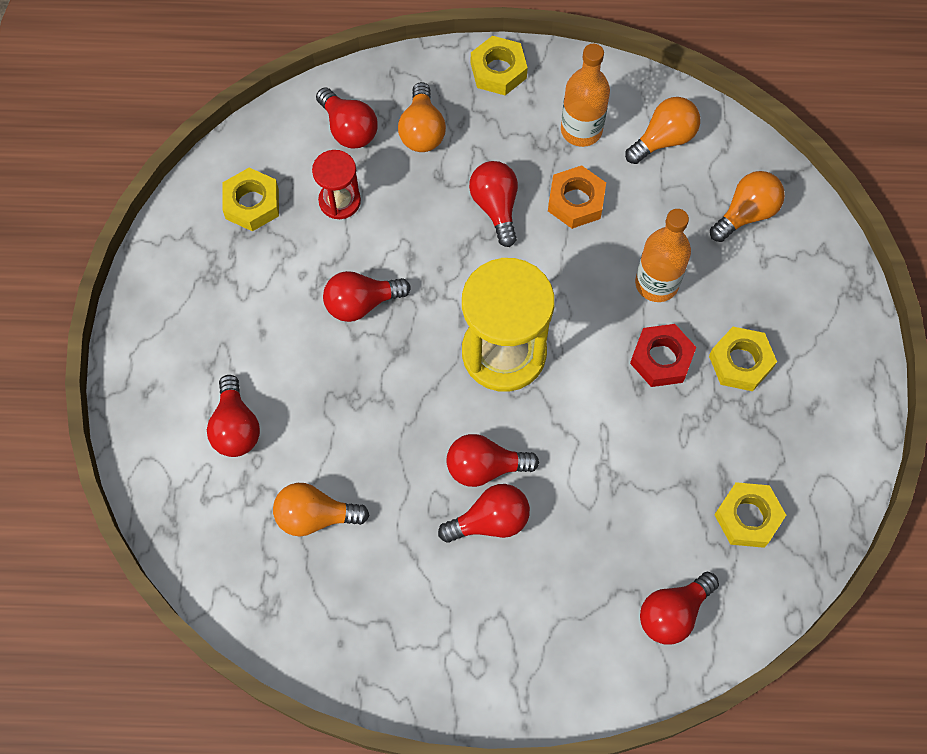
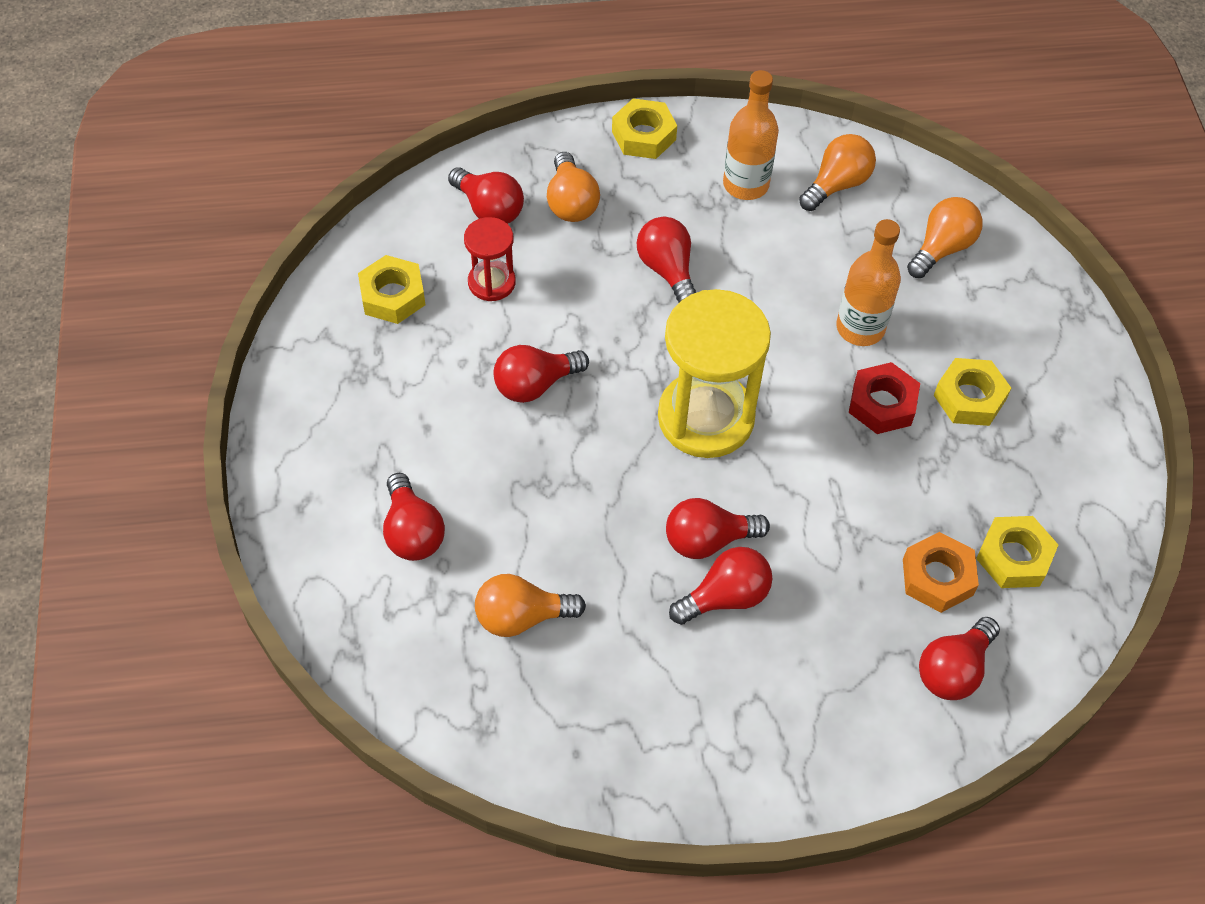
camera: 10 degrees left, 10 degrees down
(576, 201) = (754, 255): orange nut -> orange nut (937, 577)

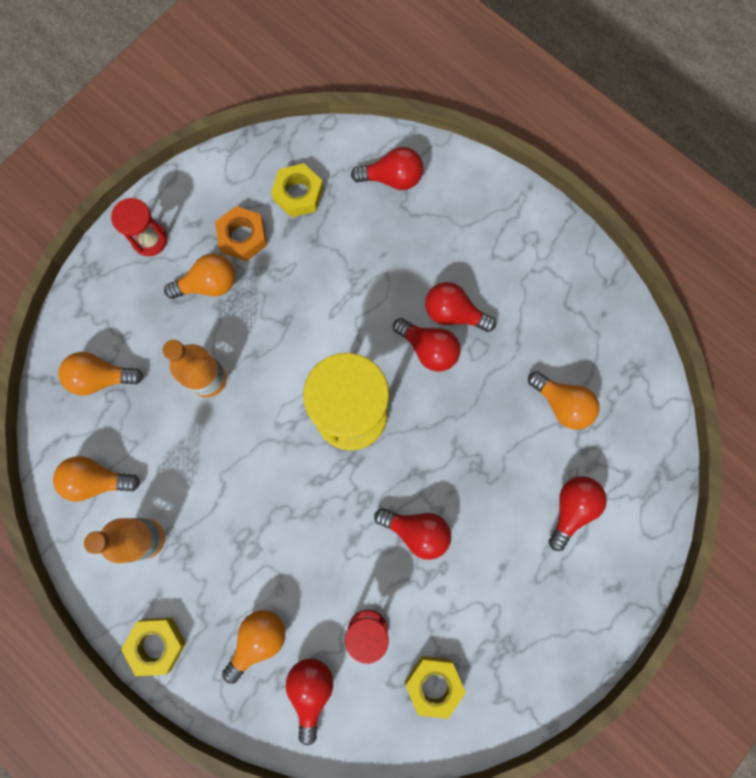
camera: 130 degrees left, 20 degrees up
(667, 270) = (261, 528): red light bulb -> none
(882, 404) = (255, 327): red nut -> none
(937, 577) = (345, 221): orange nut -> orange nut (242, 237)
(969, 397) = (209, 284): yellow nut -> orange light bulb
(1071, 382) = (149, 239): none -> red hourglass

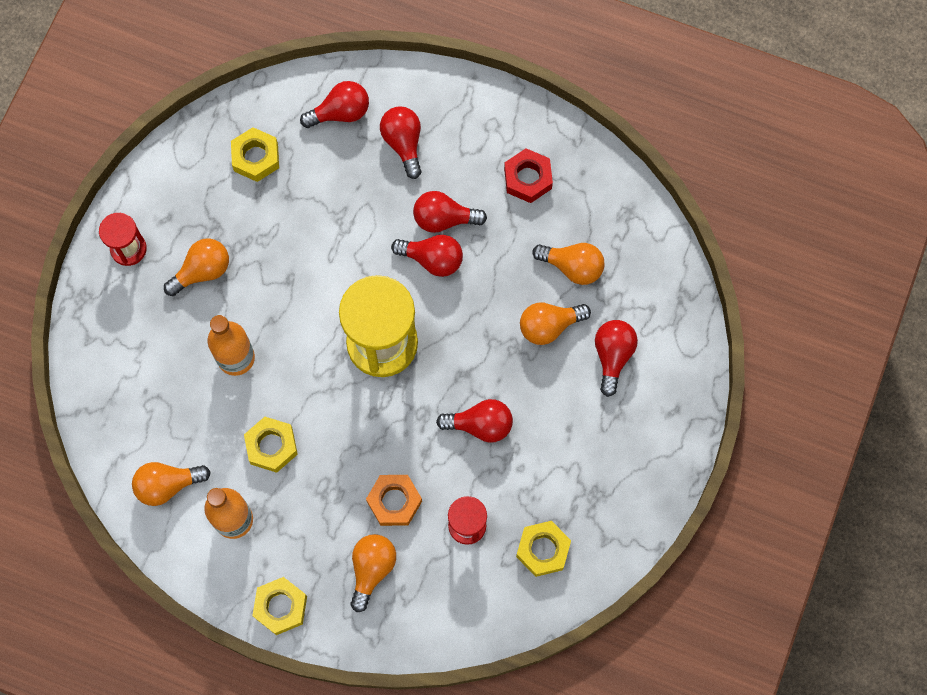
camera: 20 degrees left, 5 degrees down
(101, 378) = (134, 392): orange light bulb -> orange light bulb (549, 326)
(209, 478) = (271, 446): none -> yellow nut
(242, 237) = (217, 216): orange nut -> orange nut (394, 501)
(311, 690) = (435, 594): red light bulb -> red light bulb (403, 143)
(548, 302) = (527, 178): none -> red nut

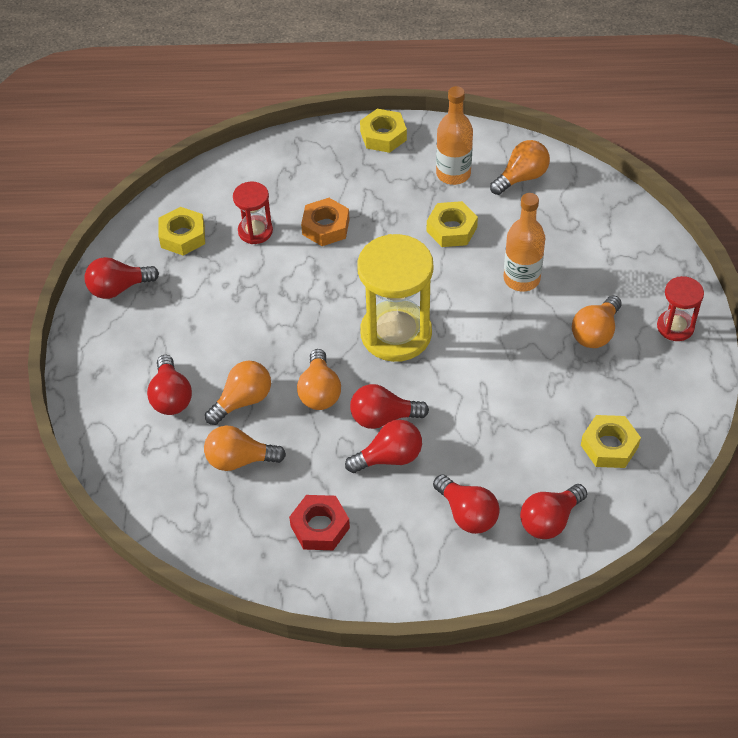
camera: 160 degrees right, 20 degrees down
(372, 569) = (322, 179): orange light bulb -> orange light bulb (319, 392)
(480, 425) = (275, 303): red light bulb -> red light bulb (118, 288)

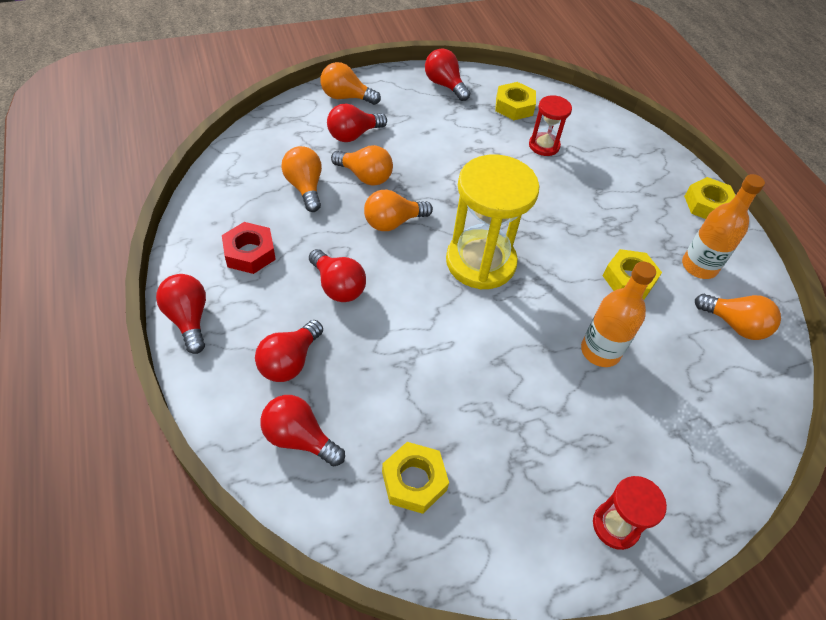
camera: 65 degrees right, 0 degrees up
(326, 227) = (575, 188): orange nut -> none
(383, 418) = (381, 272): red light bulb -> red light bulb (188, 319)
(595, 332) = (564, 437): orange light bulb -> orange light bulb (346, 97)

